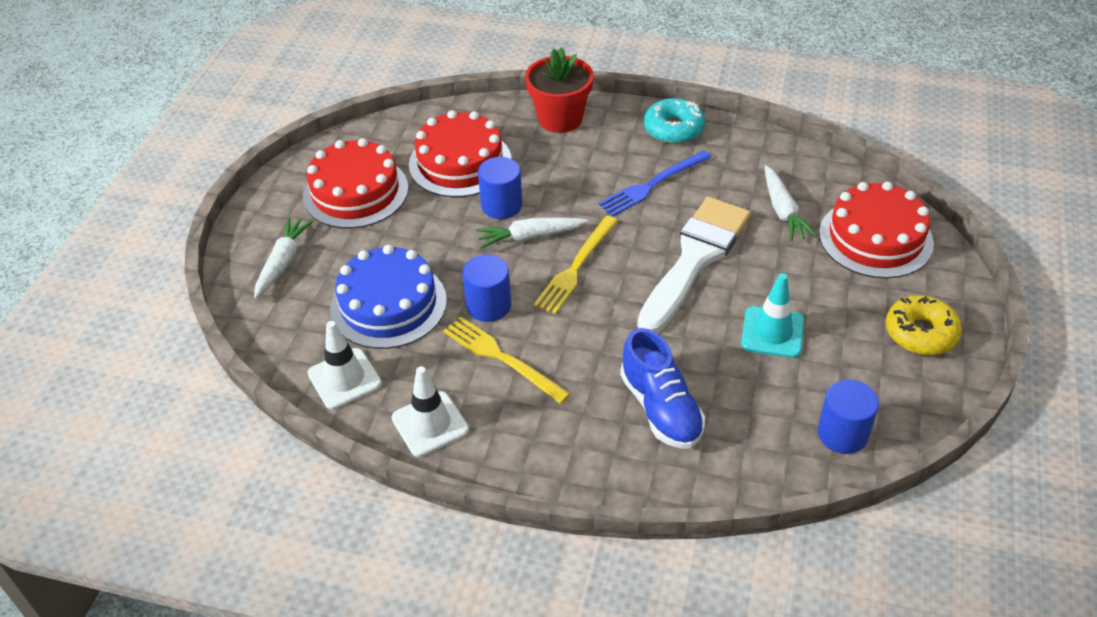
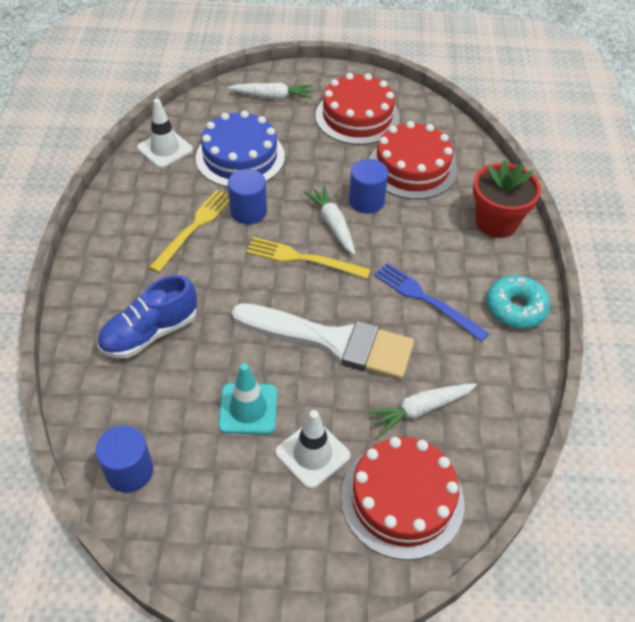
camera: 75 degrees right, 5 degrees up
(430, 424) = (126, 199): white traffic cone -> white traffic cone (312, 454)
(920, 333) = (267, 543): yellow donut -> none

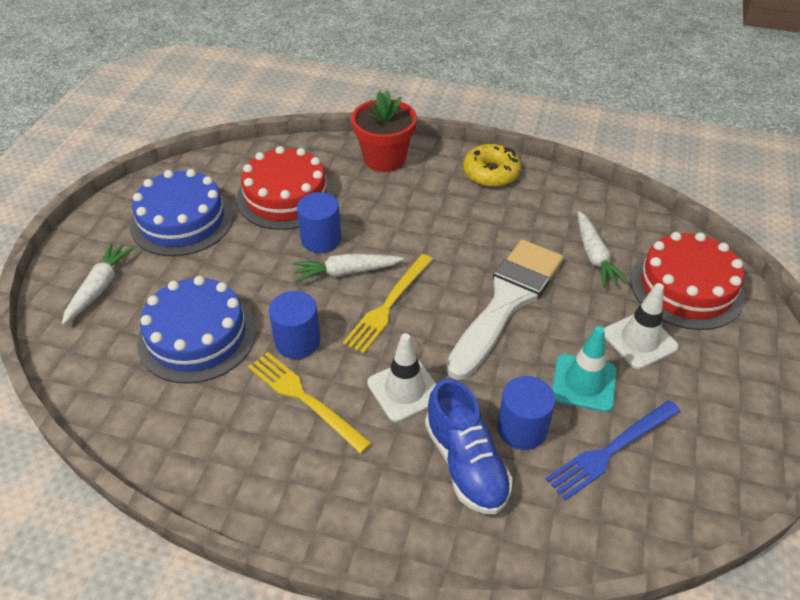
camera: 75 degrees left, 5 degrees down
(129, 471) = (658, 502): blue cylinder -> blue cylinder (522, 429)
(165, 149) = (140, 415): white traffic cone -> white traffic cone (405, 390)
(357, 116) = (182, 220): red cake -> blue cake
(426, 300) = (468, 225): blue fork -> blue fork (611, 450)
(515, 308) = (491, 173): turquoise donut -> yellow donut

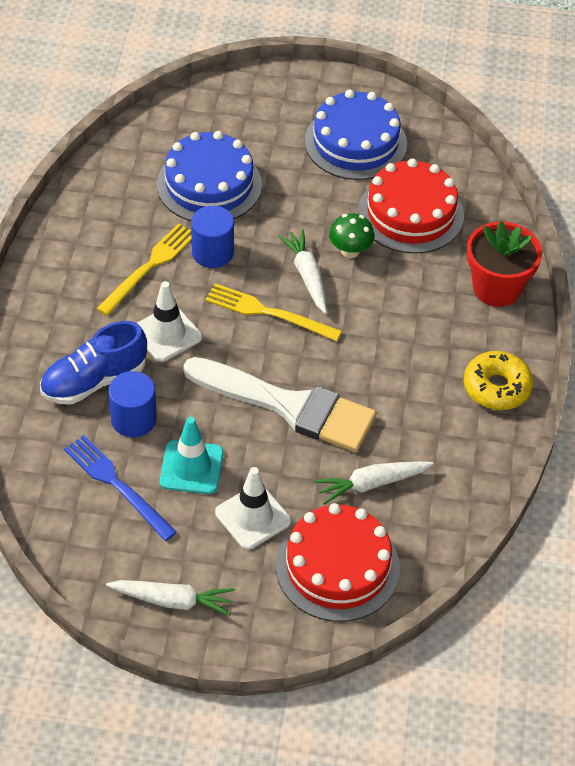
camera: 80 degrees right, 5 degrees up
(99, 287) = (255, 108): white carrot -> white carrot (173, 601)
(321, 239) = (350, 251): blue cylinder -> green mushroom

